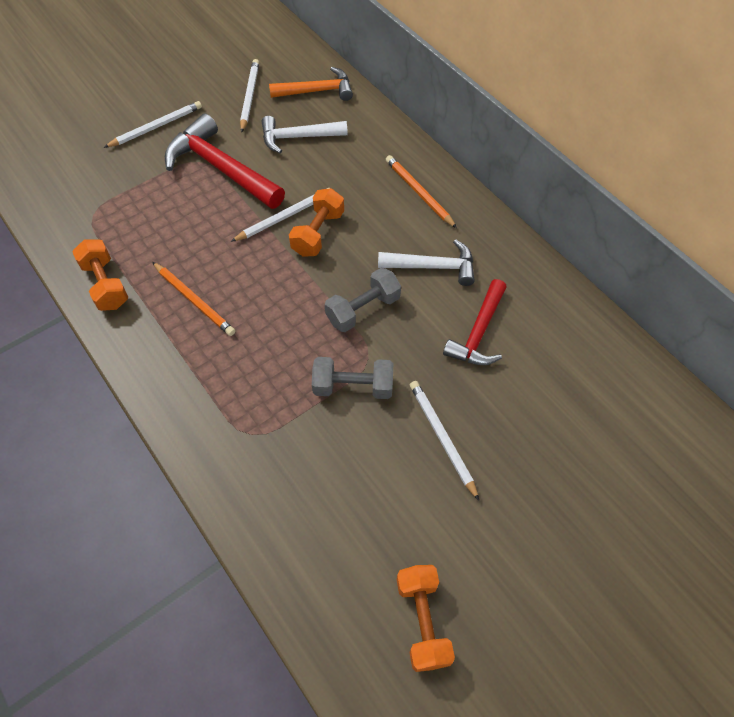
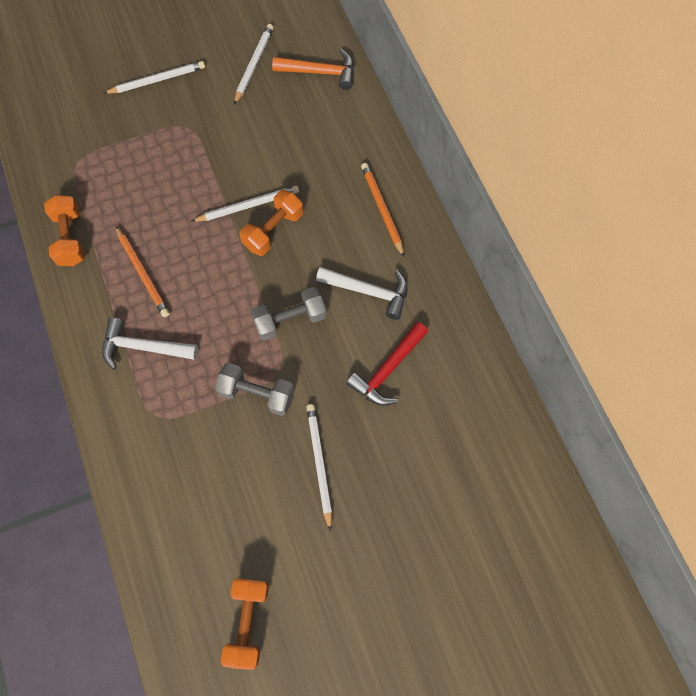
camera: 15 degrees right, 10 degrees up
(221, 168) = (204, 139): red hammer -> none
(298, 137) = (286, 121): white hammer -> white hammer (143, 347)

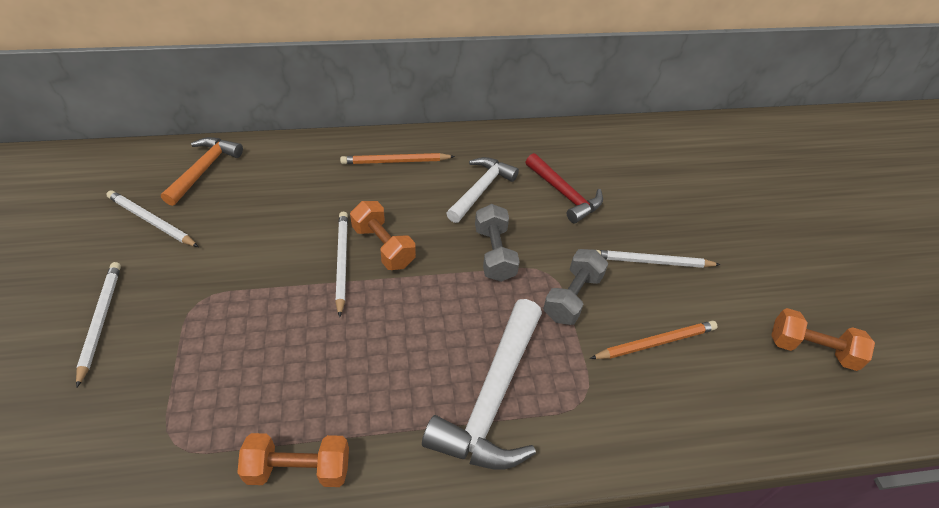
camera: 80 degrees left, 20 degrees down
(143, 273) = (389, 383): orange pencil -> orange pencil (655, 342)
(143, 347) = (492, 399): white hammer -> white hammer, size x1.55

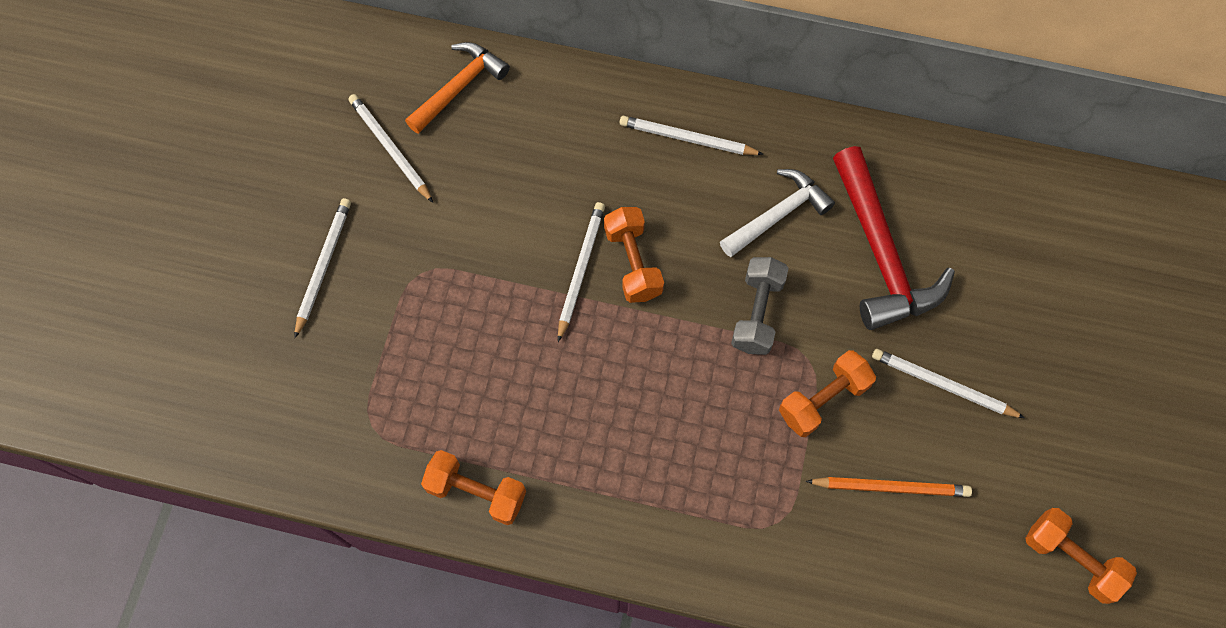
camera: 25 degrees right, 20 degrees up
(395, 161) = (687, 139): orange pencil -> white pencil
(492, 399) = (683, 488): white hammer -> none
(565, 194) = (881, 254): red hammer -> red hammer, size x1.55
(572, 297) = (823, 400): grey dumbbell -> orange dumbbell

